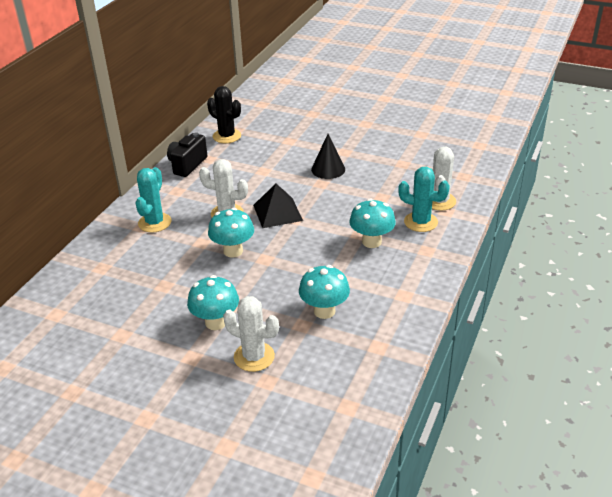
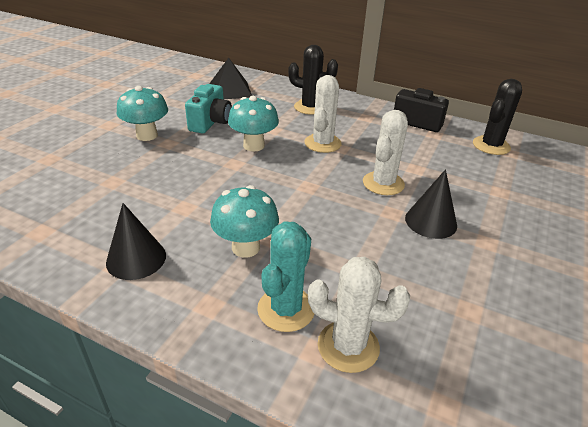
camera: 90 degrees right, 0 degrees up
(154, 222) = (310, 107): turquoise cactus -> black cactus
(187, 283) = (210, 122): none -> turquoise camera
(254, 357) = (86, 153): white cactus -> white cactus (383, 183)
(277, 212) = (323, 175): black pyramid -> black pyramid (230, 90)
(324, 311) = (125, 197): turquoise mushroom -> none
(395, 288) = (136, 258): none -> black cone

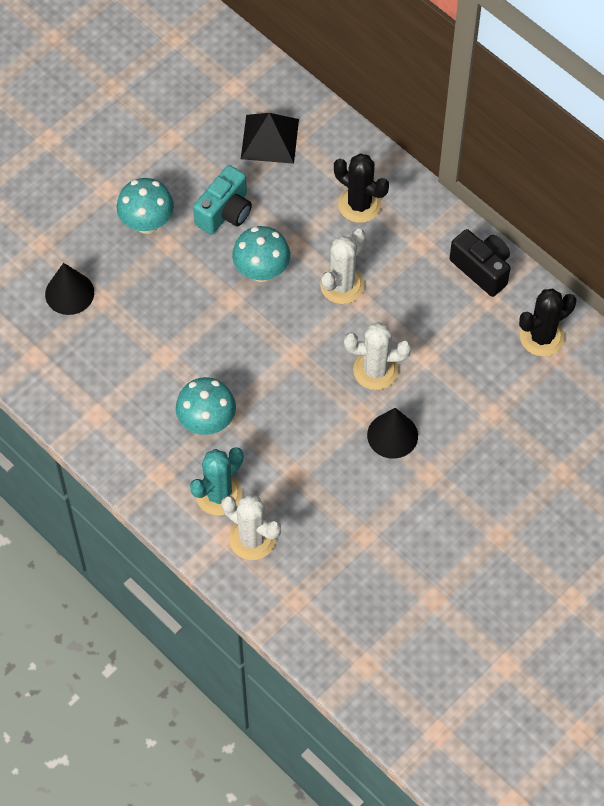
camera: 20 degrees right, 25 degrees up
(136, 258) = (112, 410): black cone -> black cone (69, 293)
(383, 183) = (375, 370): white cactus -> white cactus turned 45 degrees clockwise

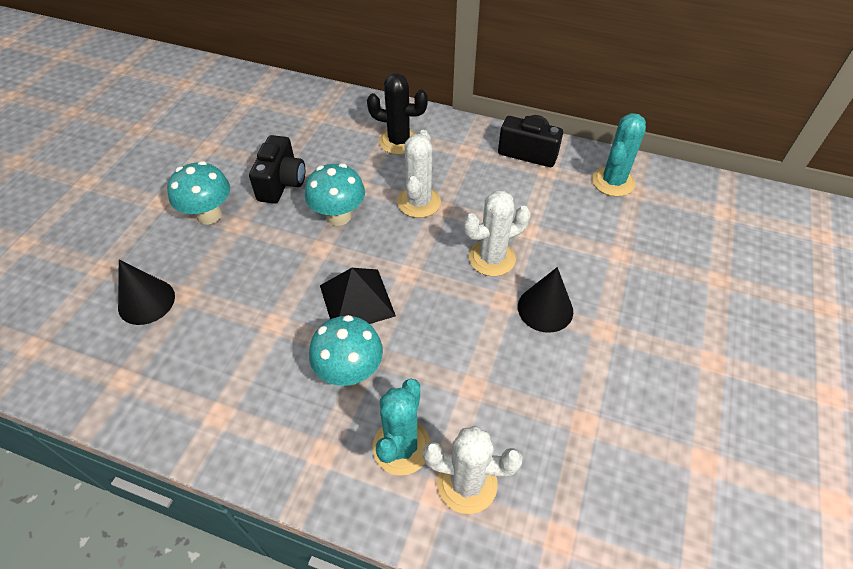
camera: 25 degrees left, 10 degrees down
(225, 212) = (282, 183): turquoise camera -> black camera
(270, 138) = (297, 122): black pyramid -> black pyramid (357, 300)
(542, 337) = (613, 182): black cactus -> turquoise cactus

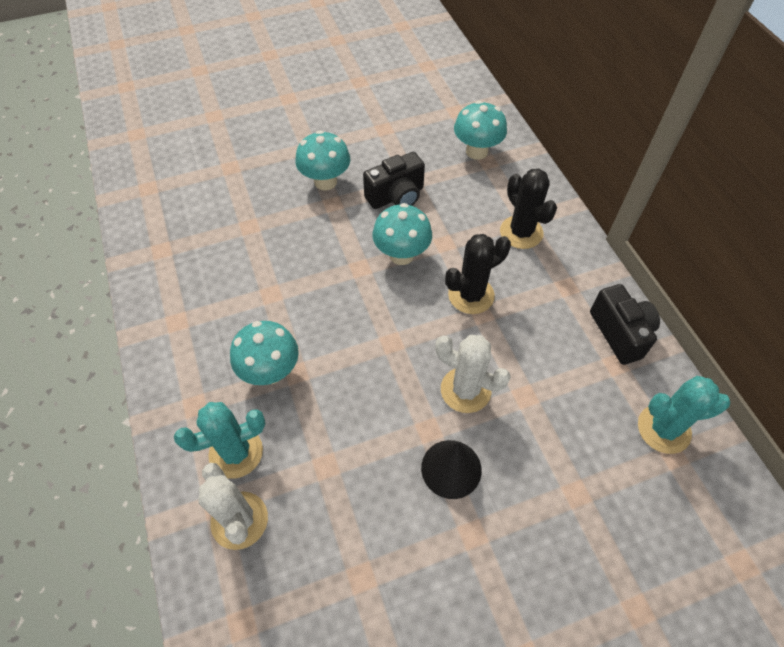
camera: 50 degrees right, 5 degrees up
(146, 301) = (226, 211): black cone -> none
(301, 114) = (476, 151): none -> turquoise mushroom
(357, 300) = (335, 327): black pyramid -> none
(419, 202) = (471, 295): white cactus -> black cactus

